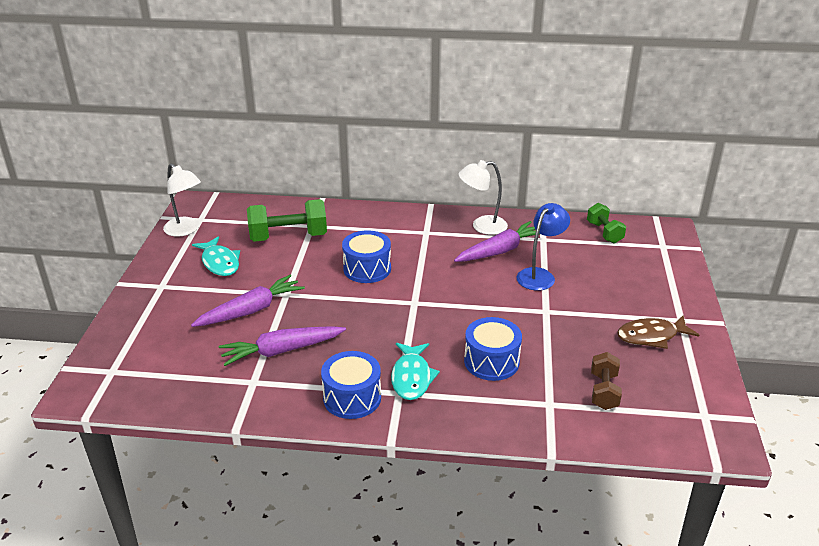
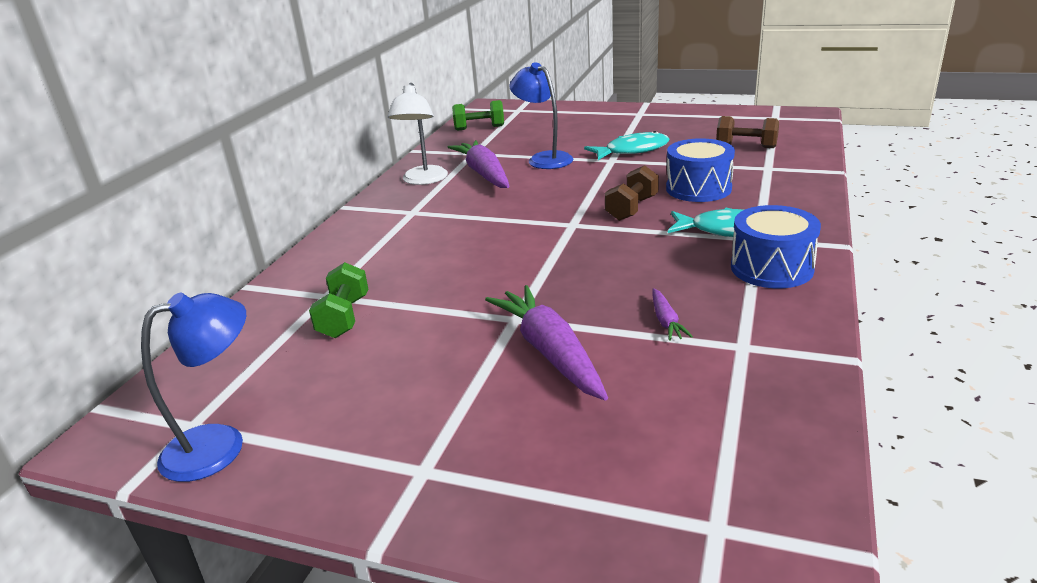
camera: 75 degrees left, 5 degrees down
(186, 230) = (220, 445): white lamp -> blue lamp
(220, 262) = (380, 392): turquoise fish -> turquoise fish (632, 150)
(282, 351) = (666, 321): purple carrot -> purple carrot, size x0.47
(288, 237) = (344, 317): green dumbbell -> green dumbbell, size x0.60
(367, 269) = (478, 253): blue drum -> none
(445, 328) = (632, 208): none -> brown dumbbell
(651, 336) = (663, 124): brown fish -> none

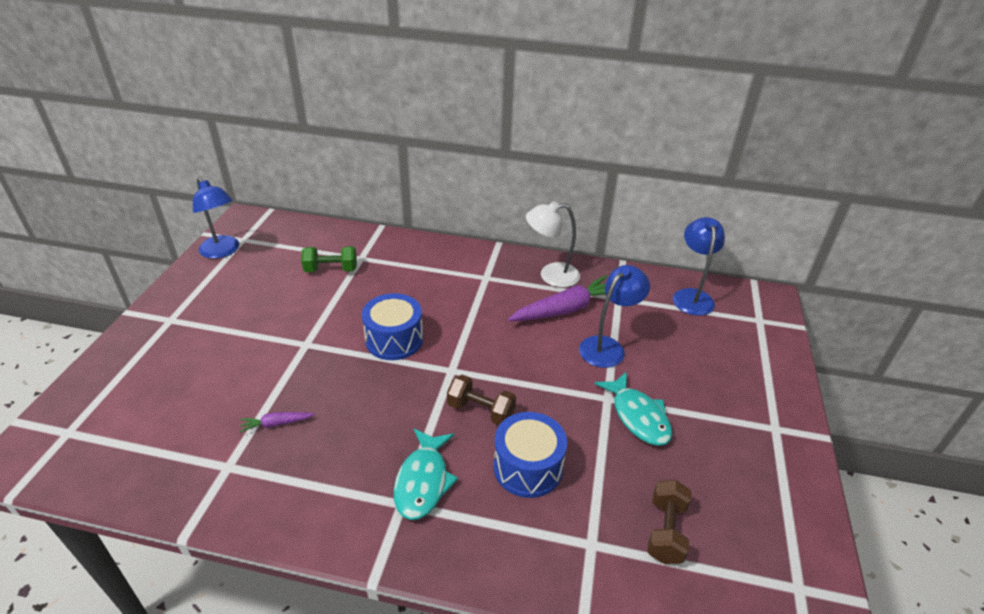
camera: 80 degrees right, 10 degrees up
(479, 128) = (691, 296): green dumbbell -> blue lamp
(550, 352) = (258, 362): purple carrot -> none
(771, 268) = (341, 505): blue drum -> blue drum (394, 339)

